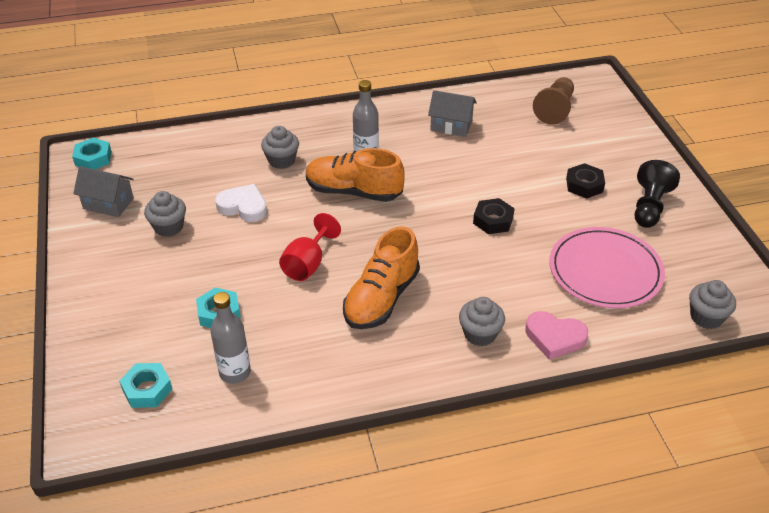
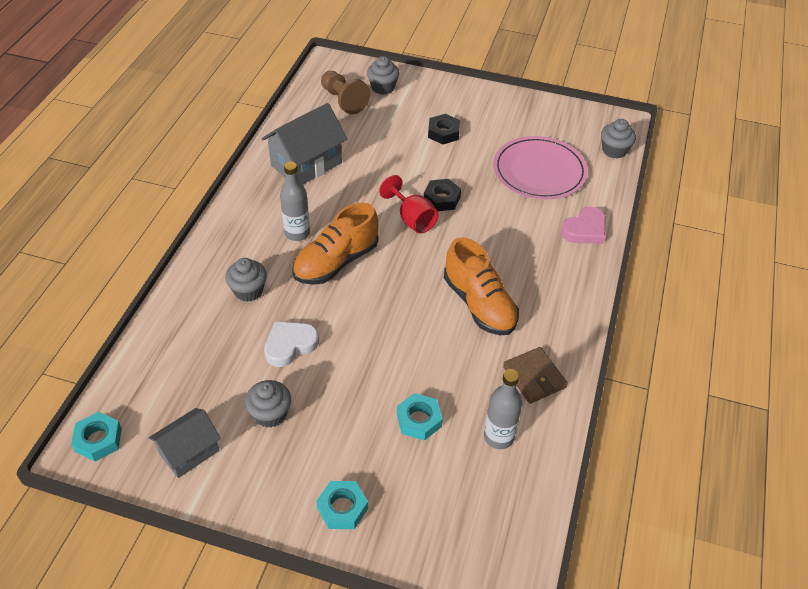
camera: 60 degrees left, 5 degrees up
(147, 389) = (478, 511): turquoise nut -> turquoise nut (342, 508)
(307, 264) = (403, 333): red goblet -> red goblet (412, 219)
(322, 371) = (534, 377): none -> brown wallet
(451, 126) = (306, 164): grey house -> grey house, size x1.58
(480, 334) = (555, 266): grey cupcake -> grey cupcake (383, 87)
(649, 206) = (492, 115): black pawn -> none

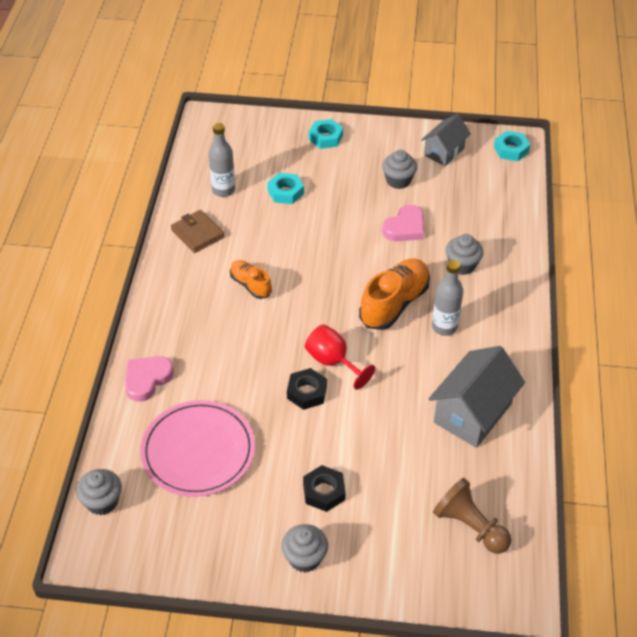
camera: 170 degrees right, 0 degrees up
(290, 345) = (405, 228): white heart -> pink heart
(383, 87) = (425, 562): grey cupcake -> grey cupcake (304, 558)
(479, 304) = (250, 285): orange shoe -> orange shoe, size x0.57

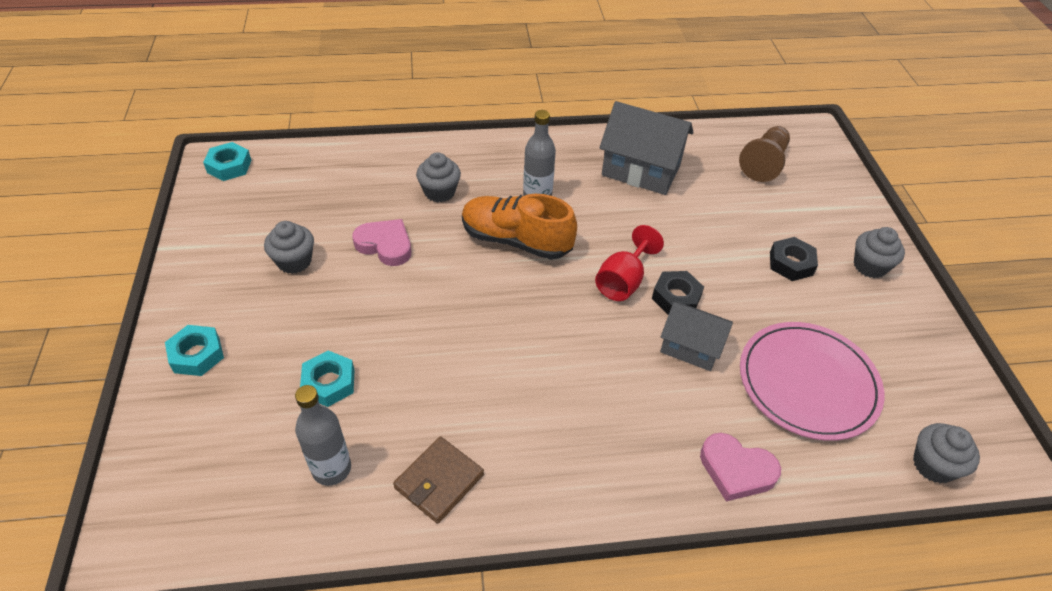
camera: 105 degrees left, 0 degrees up
(250, 285) = (527, 387): orange shoe -> none
(444, 152) = (233, 223): grey house -> grey house (690, 347)

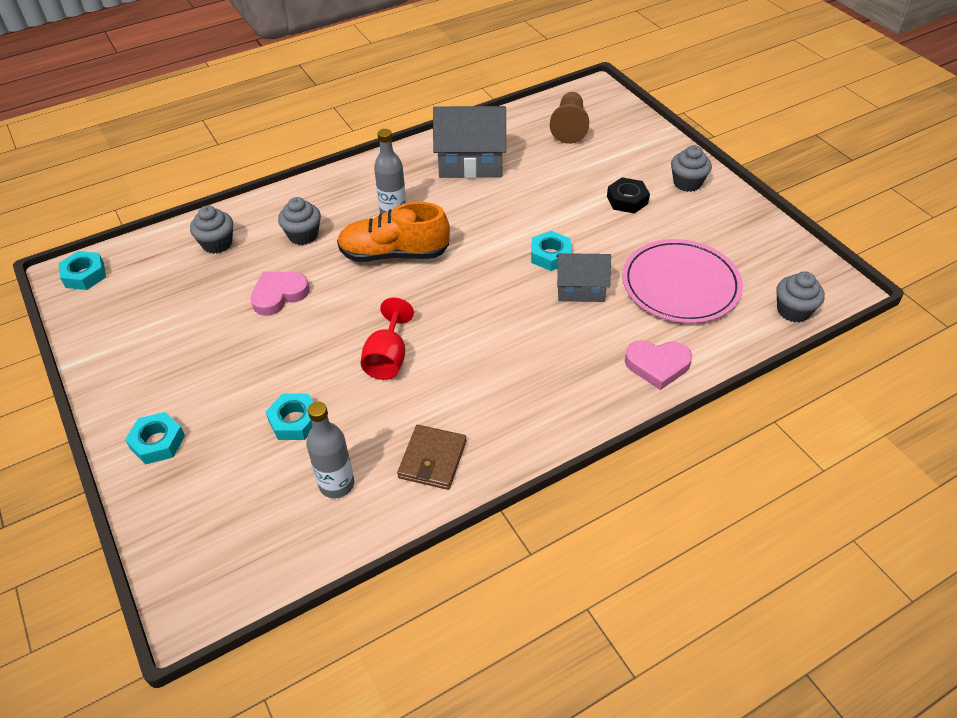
camera: 20 degrees left, 0 degrees up
(294, 261) = (202, 336): grey cupcake -> grey cupcake (217, 244)
(385, 245) = (279, 295): pink heart -> pink heart turned 45 degrees counterclockwise
(623, 281) = (501, 257): red goblet -> red goblet (388, 358)
(676, 297) = (550, 255): black nut -> turquoise nut

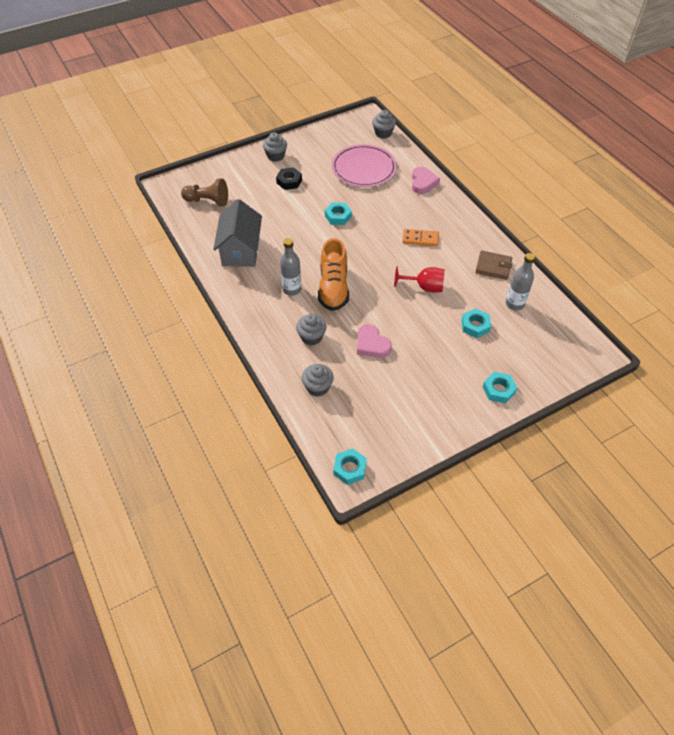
camera: 90 degrees left, 5 degrees up
(502, 356) = (420, 239): none -> orange domino
(580, 289) = (367, 206): grey house -> none

